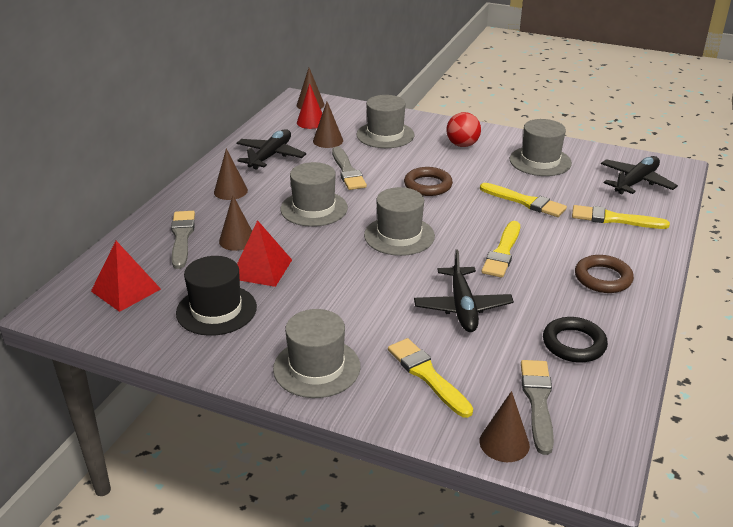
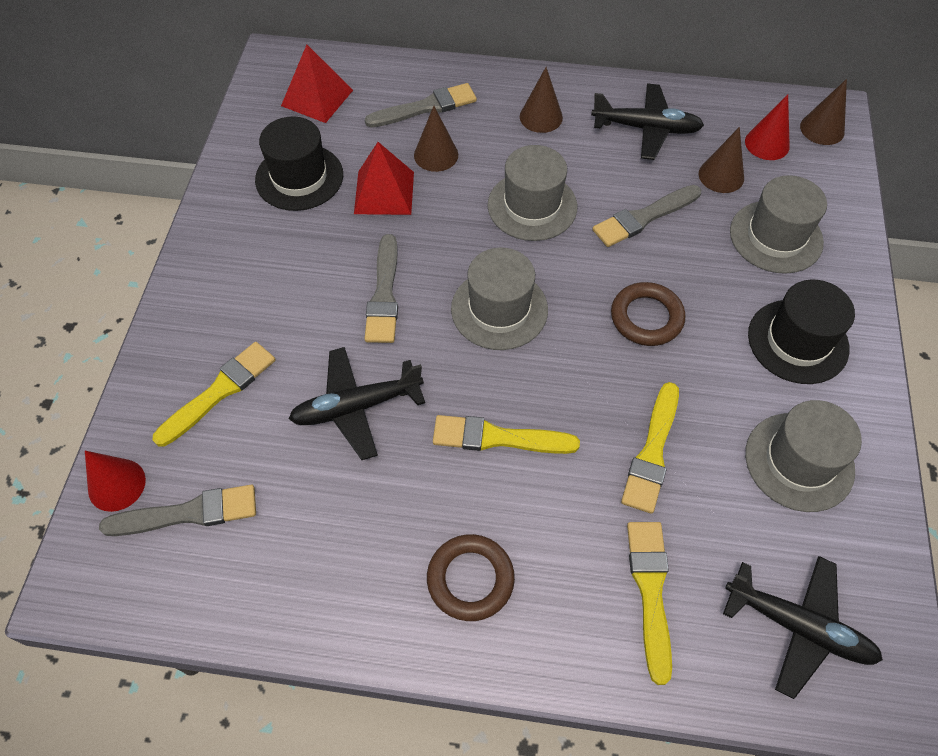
camera: 75 degrees right, 25 degrees up
(316, 367) = (218, 287): grey hat -> none
(364, 282) = (384, 294): none -> grey brush
(462, 145) = (797, 341): red ball -> black hat
(504, 443) = (116, 484): brown cone -> red cone
(574, 344) = (305, 547): black ring -> none

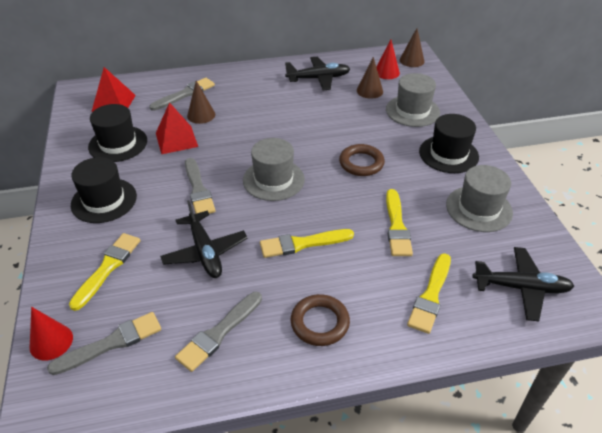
camera: 20 degrees left, 15 degrees down
(249, 274) = (104, 200): none -> black hat
(356, 407) = (205, 252): black plane -> black plane turned 75 degrees counterclockwise
(532, 206) = (270, 126): grey hat -> none
(541, 117) = (256, 85): brown cone -> none
(644, 217) = (337, 118): grey brush -> grey brush (219, 333)
(650, 591) = (430, 295): yellow brush -> yellow brush turned 135 degrees counterclockwise

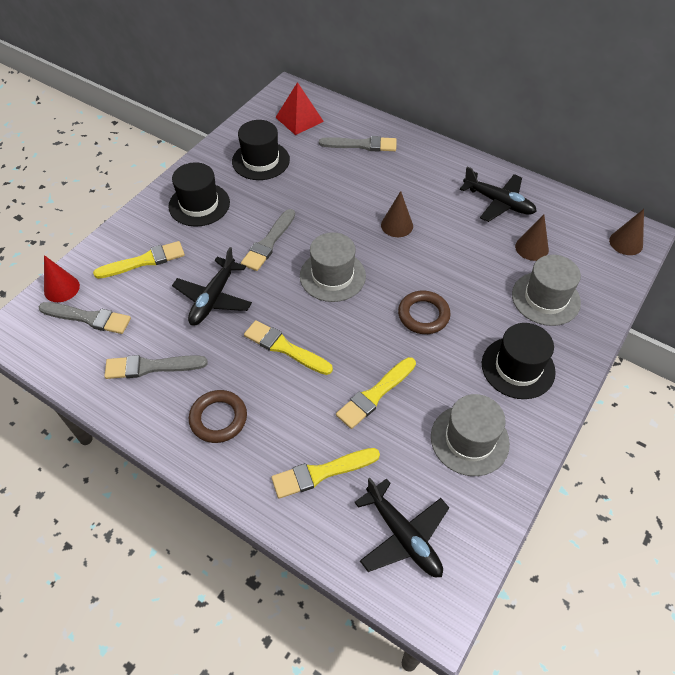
camera: 45 degrees right, 10 degrees up
(176, 139) = (305, 185): red pyramid -> none
(201, 115) = (350, 174): brown cone -> brown cone (397, 225)
(386, 72) = (578, 239): red cone -> none

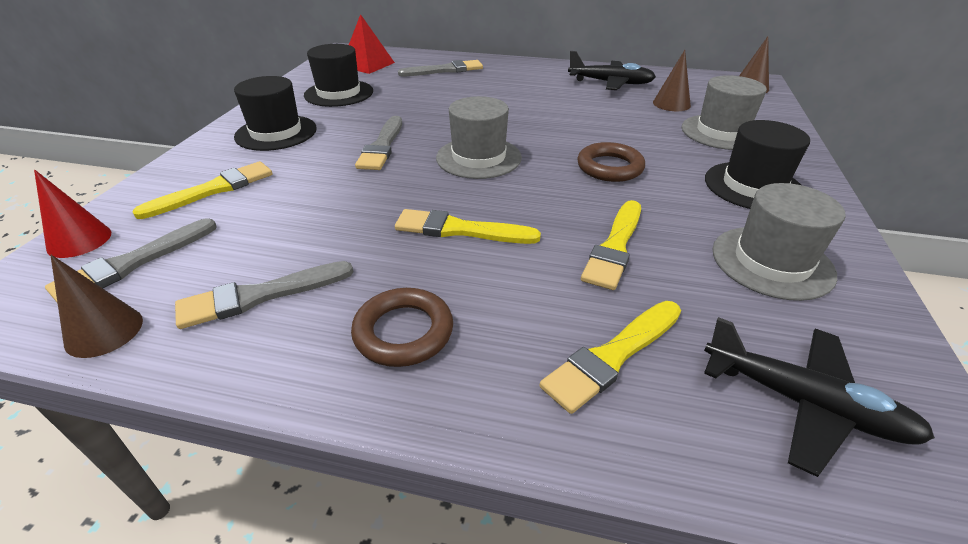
camera: 20 degrees left, 15 degrees down
(88, 318) = (132, 263): grey brush -> grey brush turned 135 degrees clockwise
(213, 298) = (331, 204): black plane -> none
(397, 225) = (523, 111): brown cone -> brown cone (104, 331)

